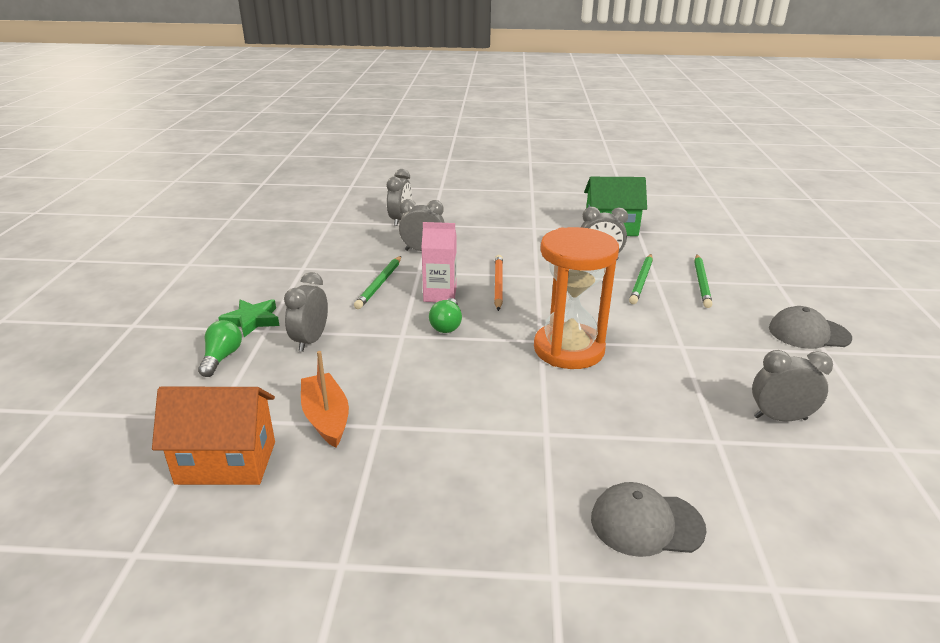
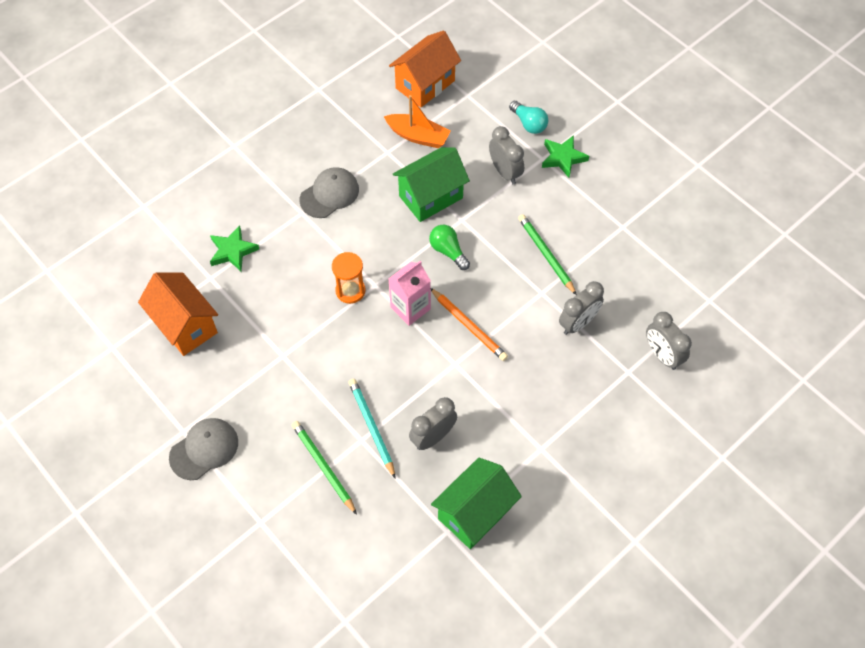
camera: 135 degrees right, 30 degrees up
(222, 358) = (529, 123): green light bulb -> turquoise light bulb
(400, 364) = (430, 197): none -> green house
(440, 295) = (492, 278): pink carton -> pink carton (410, 308)
(569, 349) = (350, 291): orange hourglass -> orange hourglass, size x0.51
(641, 280) = (372, 427): green pencil -> turquoise pencil
(646, 523) = (214, 197): grey cap -> grey cap (329, 194)
(668, 449) = (232, 251): none -> green star
(780, 418) = (185, 325): grey clock -> orange house

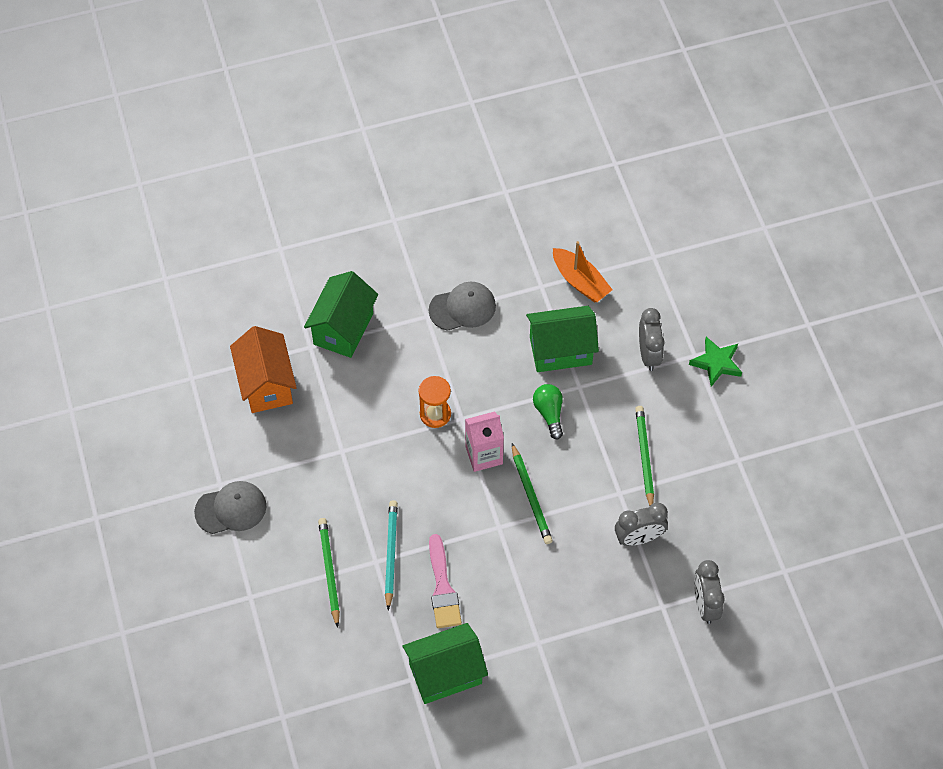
camera: 25 degrees right, 0 degrees up
(232, 251) = (343, 328): green star -> green house
(425, 84) = (616, 228): orange house -> none
(433, 437) = (442, 587): grey clock -> pink brush
(469, 326) = (531, 496): orange pencil -> green pencil
(529, 123) = (700, 312): turquoise light bulb -> none

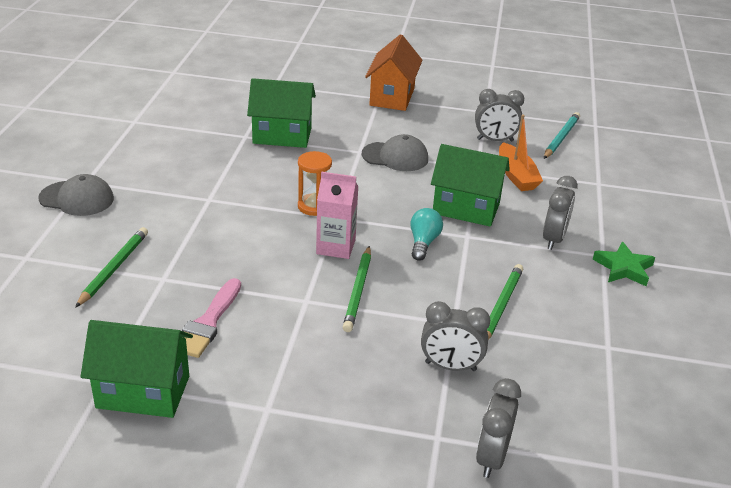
camera: 25 degrees right, 25 degrees down
(266, 384) = (188, 143): orange house -> orange house (392, 97)
(343, 328) = (282, 136): green house -> green house turned 45 degrees clockwise
(391, 554) = (183, 279): turquoise pencil -> turquoise pencil (561, 138)
(536, 235) = (495, 140): none -> grey clock
(549, 413) = (423, 243): green light bulb -> turquoise light bulb

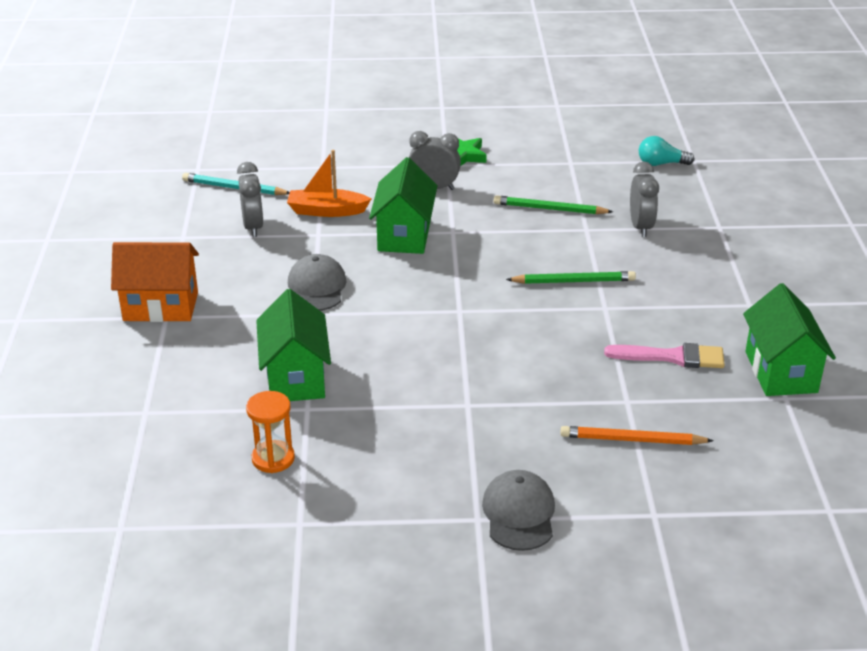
camera: 100 degrees left, 0 degrees up
(114, 268) = (632, 440): green pencil -> orange pencil
(314, 206) = (446, 328): orange hourglass -> orange hourglass (273, 458)
(336, 247) = (512, 303): pink carton -> none
(423, 243) = (477, 254): turquoise light bulb -> turquoise light bulb (661, 164)
(491, 457) = (721, 204): grey clock -> none
(516, 175) = (326, 211): orange boat -> orange boat turned 150 degrees counterclockwise

